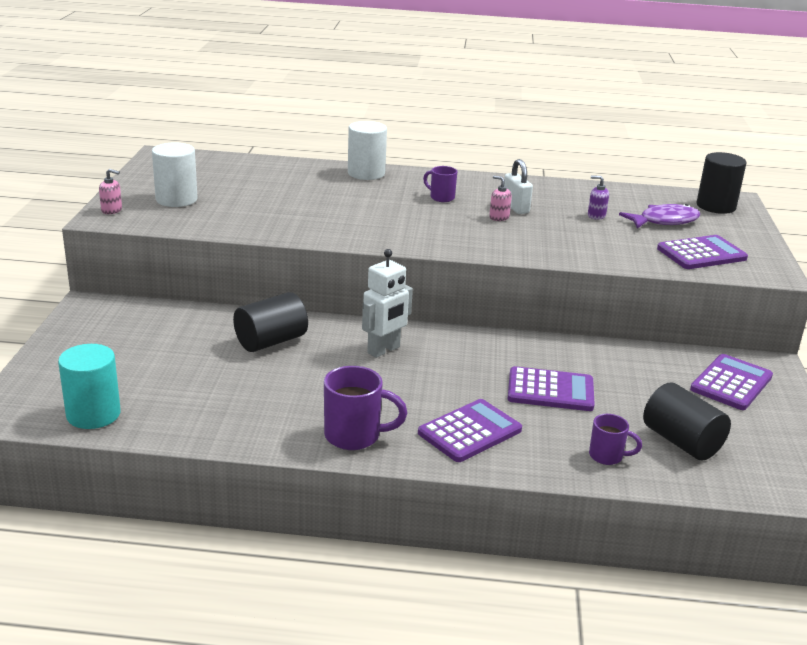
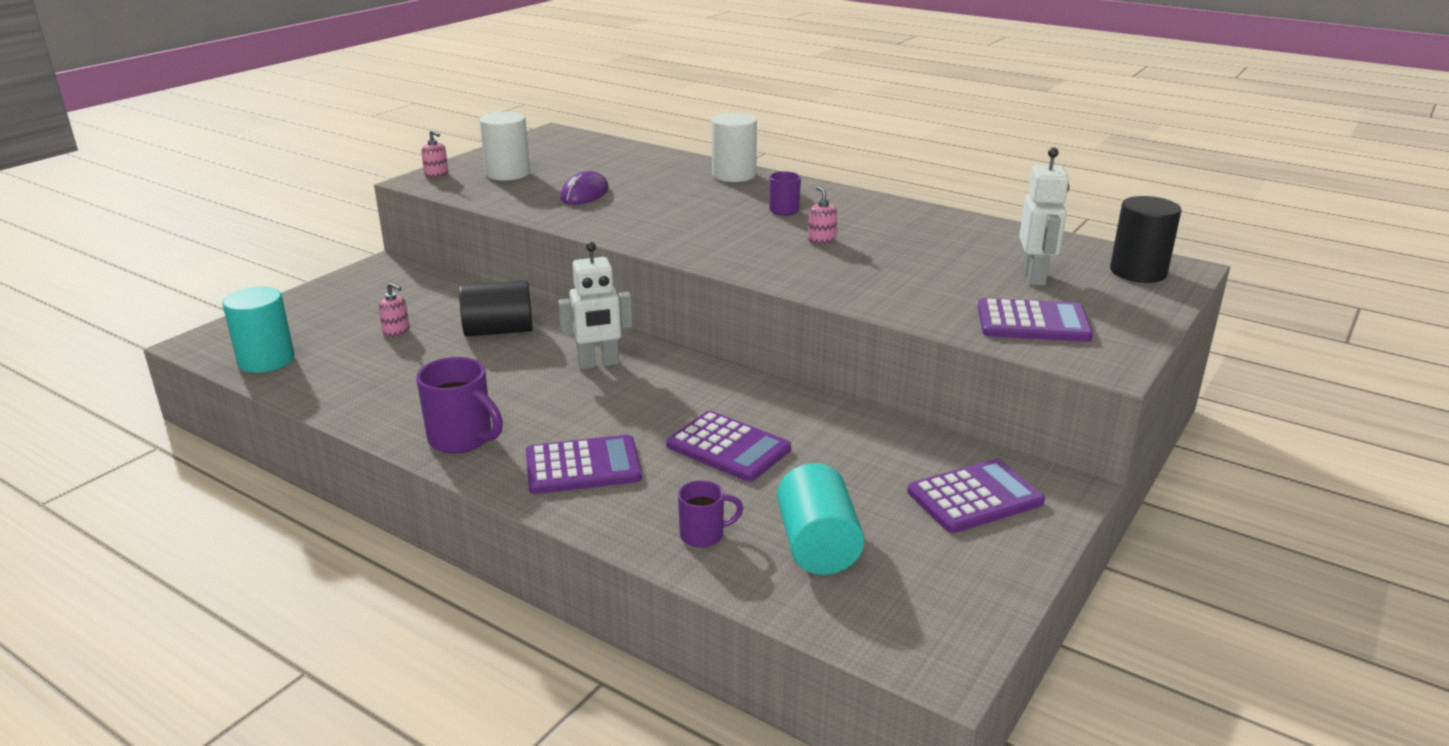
camera: 30 degrees right, 0 degrees up
(182, 361) = (396, 331): none -> pink soap dispenser
(270, 208) = (584, 194): none -> purple mouse
(515, 207) = (857, 233): white padlock -> none
(596, 215) = (949, 257): purple soap dispenser -> none
(607, 456) = (703, 535): purple mug -> purple mug turned 60 degrees counterclockwise
(664, 221) = (1035, 277): purple fish -> white robot
(681, 442) = (817, 546): black cylinder -> turquoise cylinder

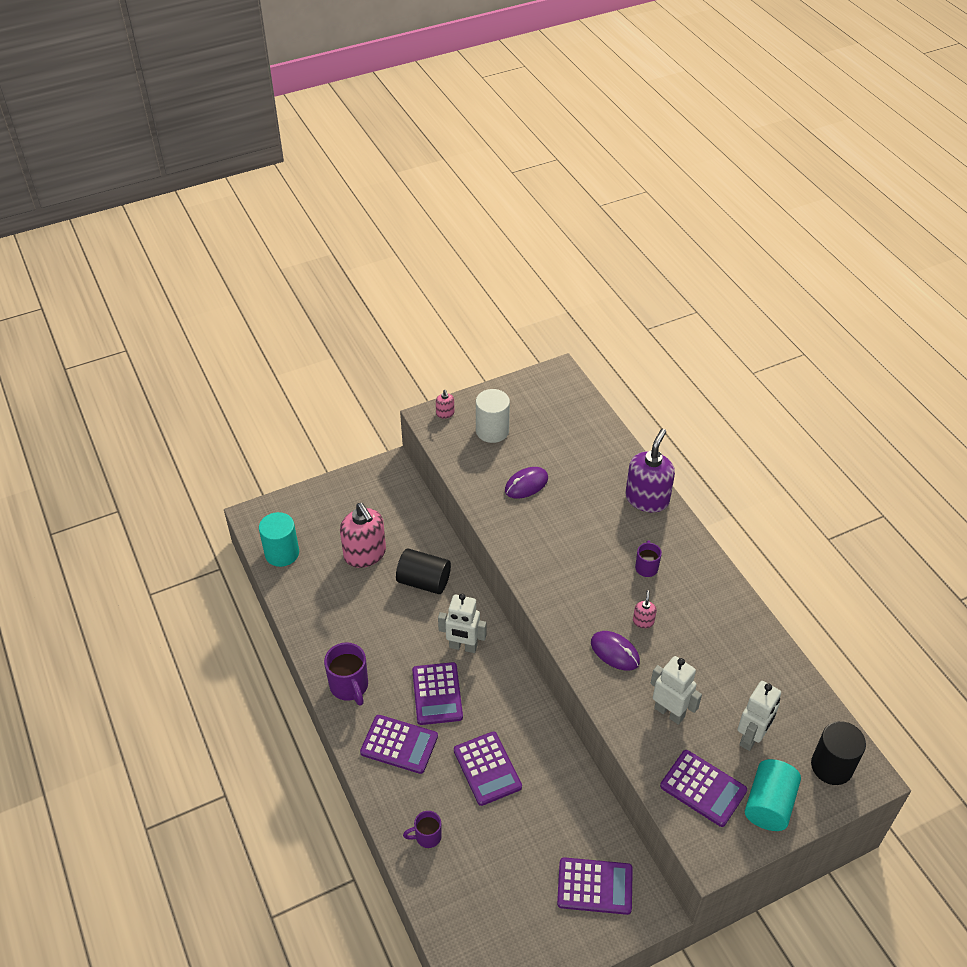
camera: 30 degrees right, 20 degrees up
(396, 331) = (365, 554): pink soap dispenser -> pink soap dispenser, size x2.27
(598, 409) = (437, 694): none -> purple calculator
(703, 535) = (427, 837): purple mug -> purple mug turned 150 degrees clockwise
(734, 175) = (647, 499): white cylinder -> purple soap dispenser
(814, 265) = (615, 652): none -> purple mouse
(817, 546) = (479, 877): turquoise cylinder -> turquoise cylinder (769, 804)
(927, 285) = (669, 712): none -> white robot

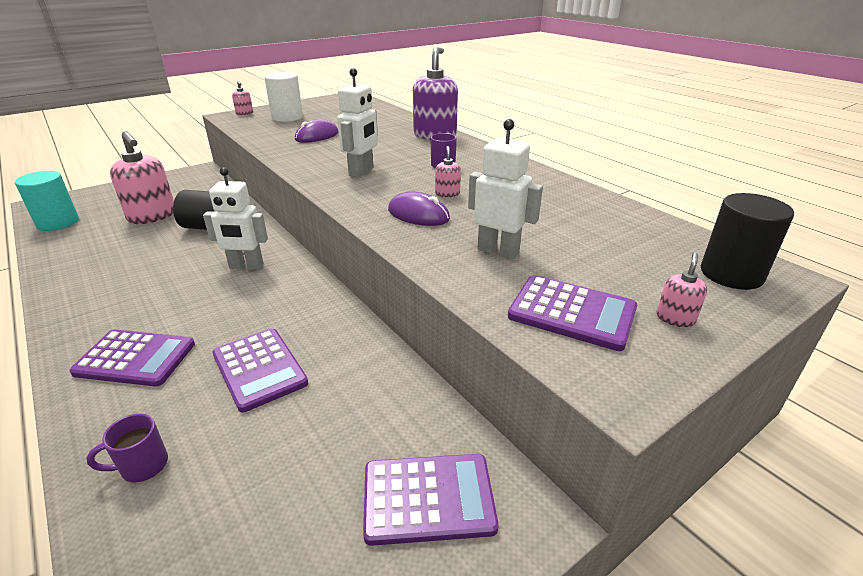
camera: 10 degrees left, 15 degrees down
(349, 686) = (88, 311): purple mug -> none
(437, 694) = (204, 306): purple calculator -> none
(751, 737) = (613, 261): white robot -> white robot (361, 172)
(769, 804) = (675, 318): turquoise cylinder -> pink soap dispenser

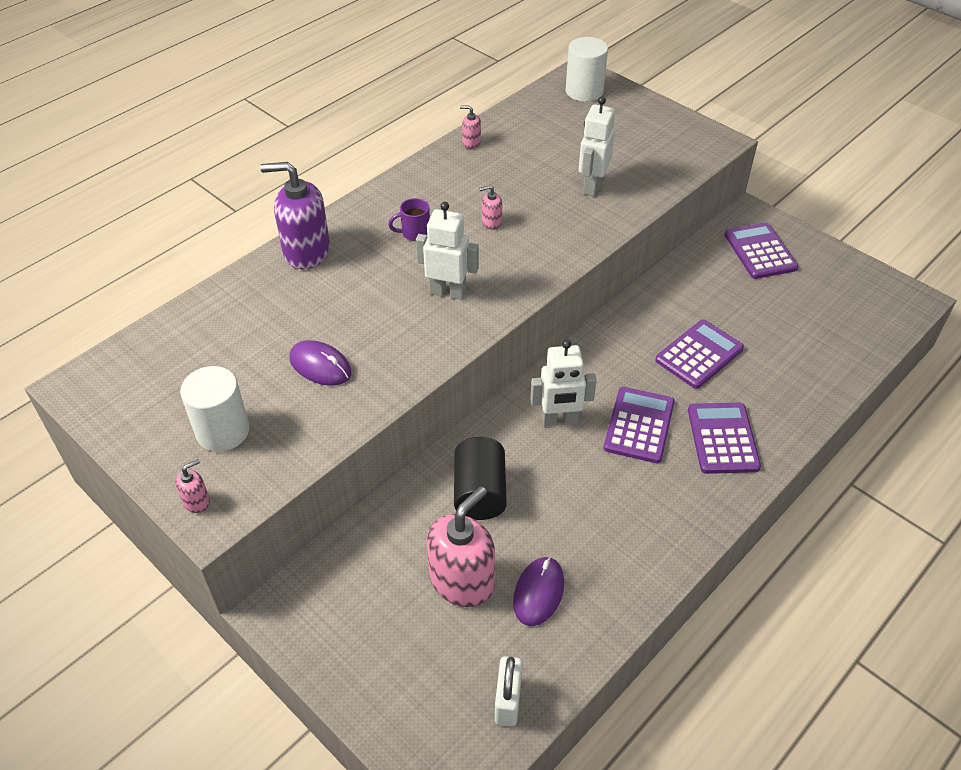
camera: 100 degrees left, 15 degrees up
(58, 222) = (508, 701): turquoise cylinder -> white padlock
(142, 466) = (806, 380): purple mug -> none
(246, 266) = (559, 420): white robot -> white robot turned 90 degrees clockwise
(418, 214) = (543, 235): purple mouse -> purple mouse (538, 592)
(572, 313) = (658, 154): purple calculator -> purple calculator (639, 425)
(675, 318) = (646, 118): pink soap dispenser -> pink soap dispenser (471, 143)
(731, 274) = (584, 91): black cylinder -> white cylinder

